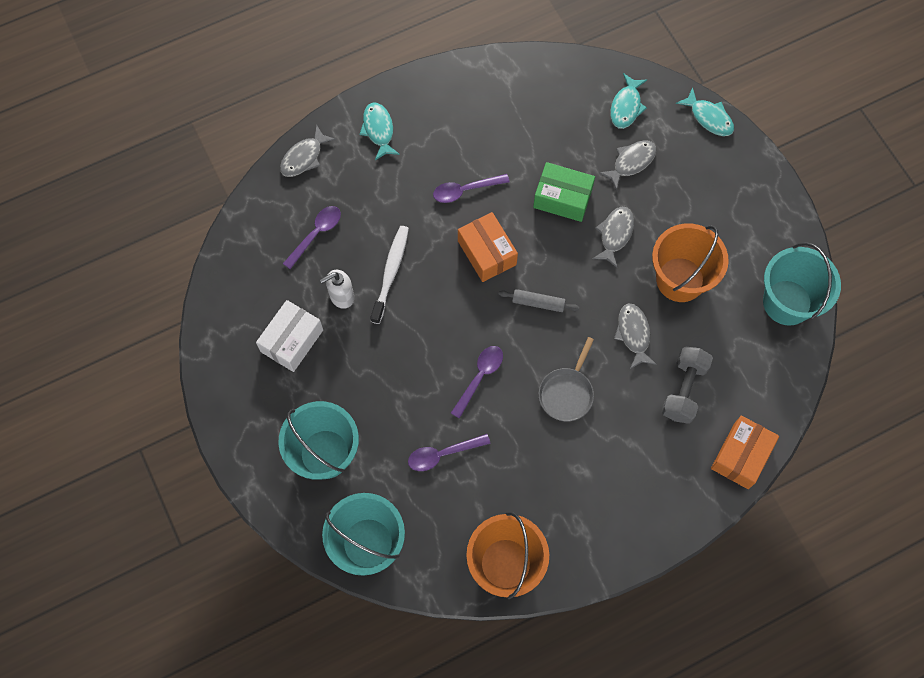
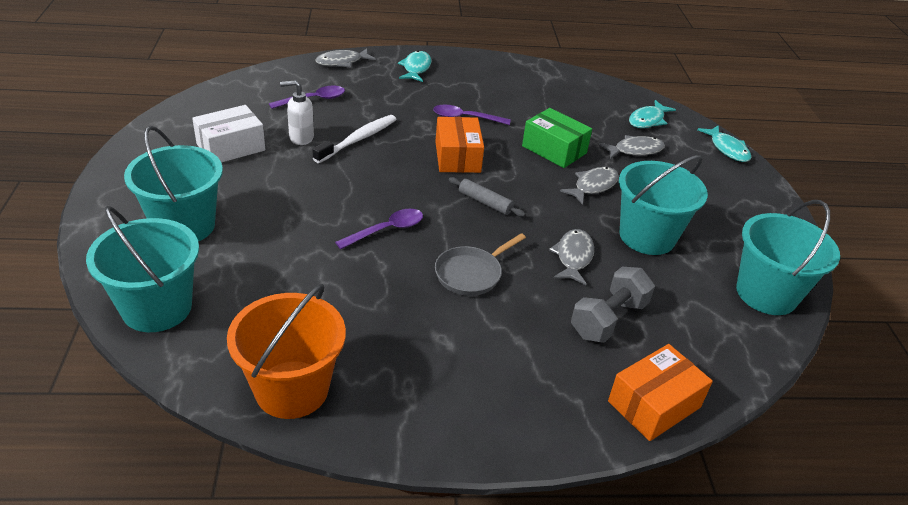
camera: 20 degrees right, 30 degrees down
(443, 454) = (301, 270): purple spoon -> none
(680, 279) = (647, 236): orange bucket -> turquoise bucket

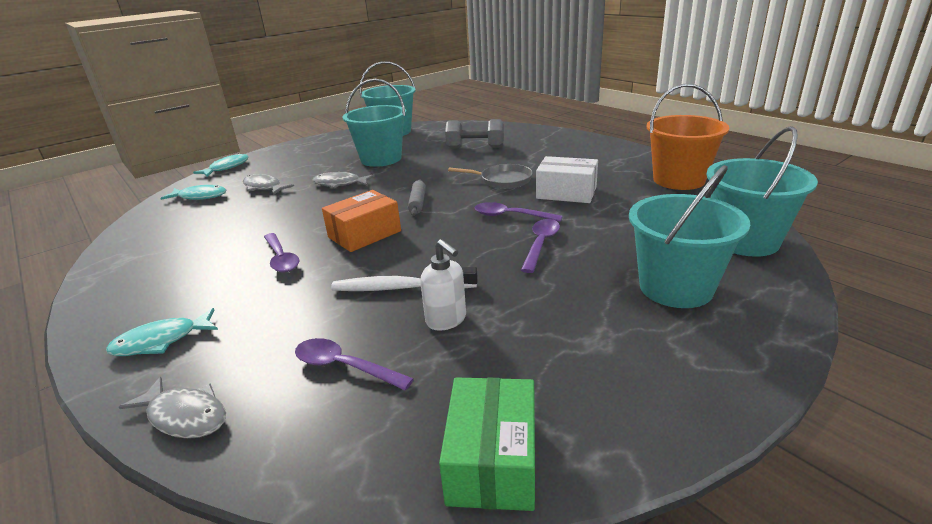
camera: 120 degrees left, 10 degrees down
(231, 147) = (536, 351): white box -> white box (566, 193)
(321, 214) = (540, 244): none -> purple spoon
(554, 149) = (299, 208): green box -> green box (492, 460)
(573, 257) = (435, 166): grey fish -> none
(654, 404) = (515, 130): orange box -> none

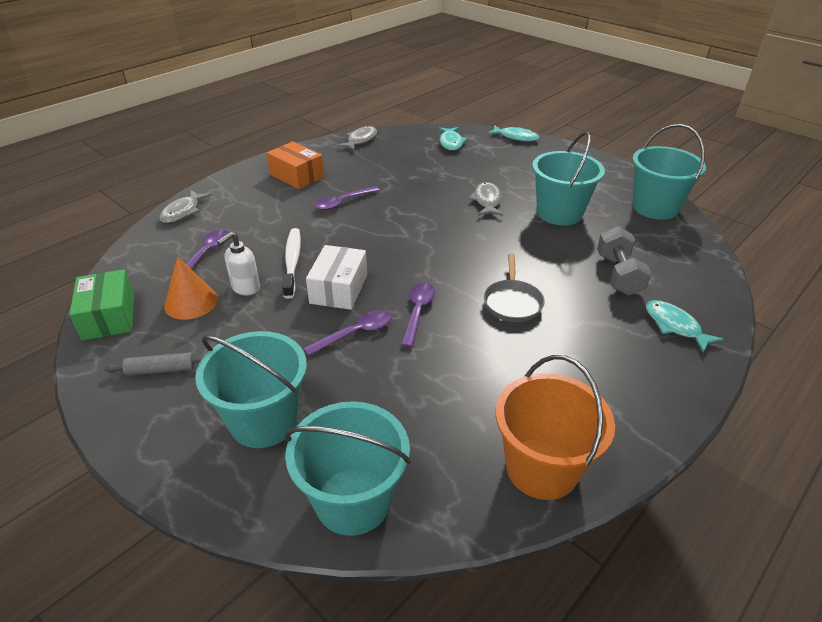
camera: 80 degrees right, 10 degrees up
(161, 341) = (250, 186): turquoise fish -> turquoise fish (674, 326)
(264, 187) = (473, 165): grey fish -> grey fish (360, 140)
(364, 234) = (381, 232): orange box -> orange box (297, 176)
(417, 203) = (446, 251): grey rolling pin -> grey rolling pin (161, 370)
(469, 366) = (191, 302): none -> orange cone
(492, 460) = (109, 317): green box -> green box turned 75 degrees clockwise
(540, 244) = (355, 333): purple spoon -> purple spoon turned 45 degrees counterclockwise
(566, 193) = (482, 353): white box -> white box (339, 289)

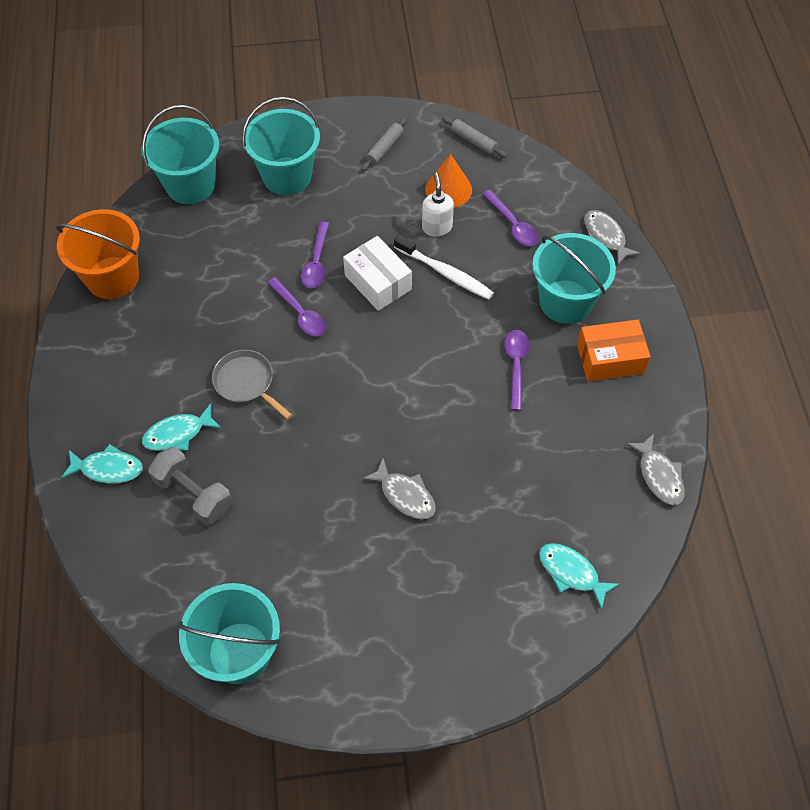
camera: 130 degrees right, 20 degrees up
(109, 317) = (473, 141): green box -> grey rolling pin
(516, 137) = (524, 668): turquoise fish -> turquoise fish (178, 434)
(559, 213) = (321, 542): turquoise bucket -> turquoise bucket (565, 301)

